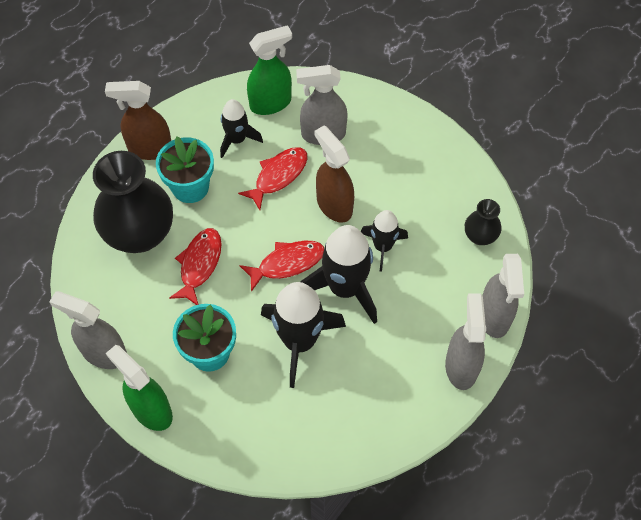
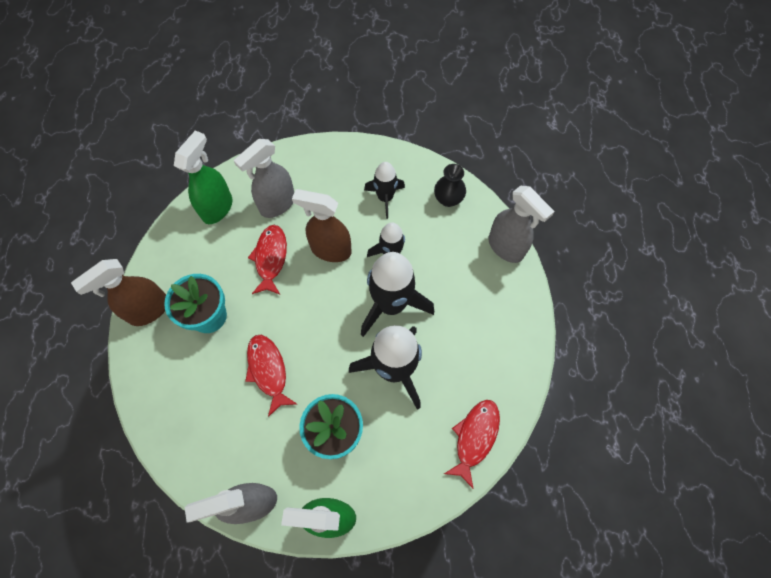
camera: 40 degrees left, 5 degrees up
(140, 234) = (199, 383): black vase -> none
(237, 140) = (215, 253): black rocket -> black rocket (385, 198)
(287, 263) = (334, 318): red fish -> red fish (475, 437)
(461, 366) = (516, 298): grey spray bottle -> none

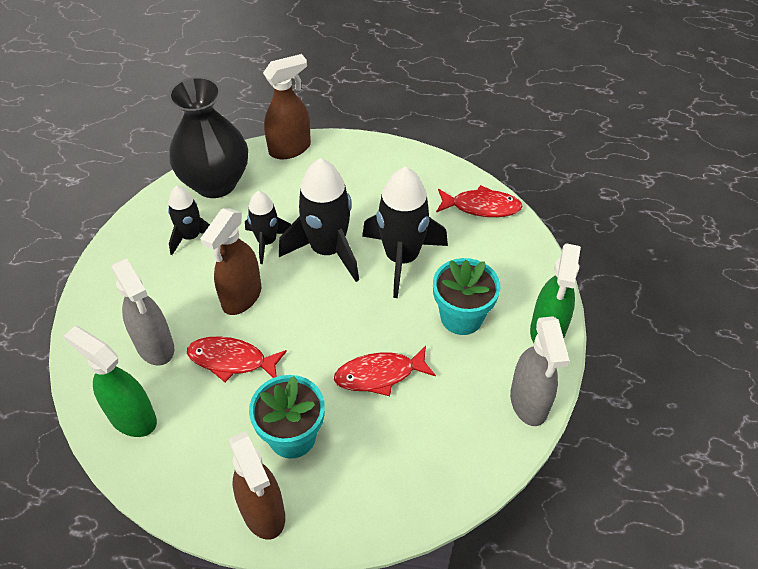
camera: 80 degrees left, 15 degrees down
(448, 199) = (215, 183): black vase -> black vase, size x2.11
(475, 437) = (481, 207): red fish -> red fish turned 150 degrees clockwise
(506, 247) = (290, 148): grey spray bottle -> brown spray bottle

